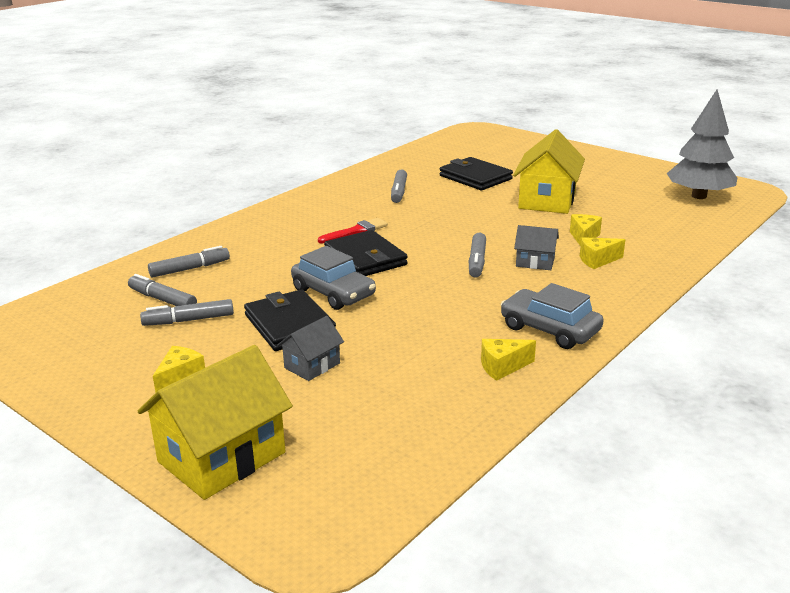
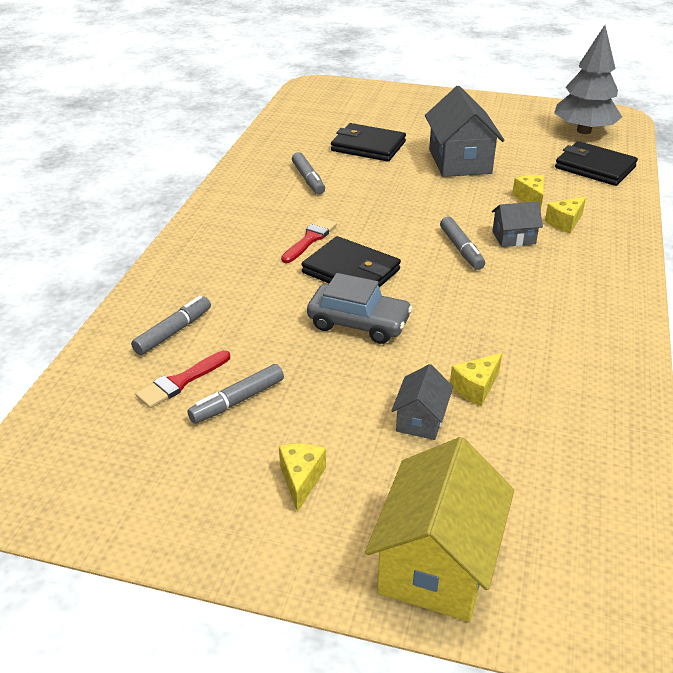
camera: 25 degrees left, 10 degrees up
(162, 299) = (181, 381): grey marker -> red brush
(289, 325) = (351, 375): black wallet -> black wallet (595, 167)
(502, 367) = (593, 367): yellow cheese -> yellow cheese (475, 388)
(547, 200) = (460, 161): yellow house -> grey house
(549, 329) = (594, 312): grey car -> none

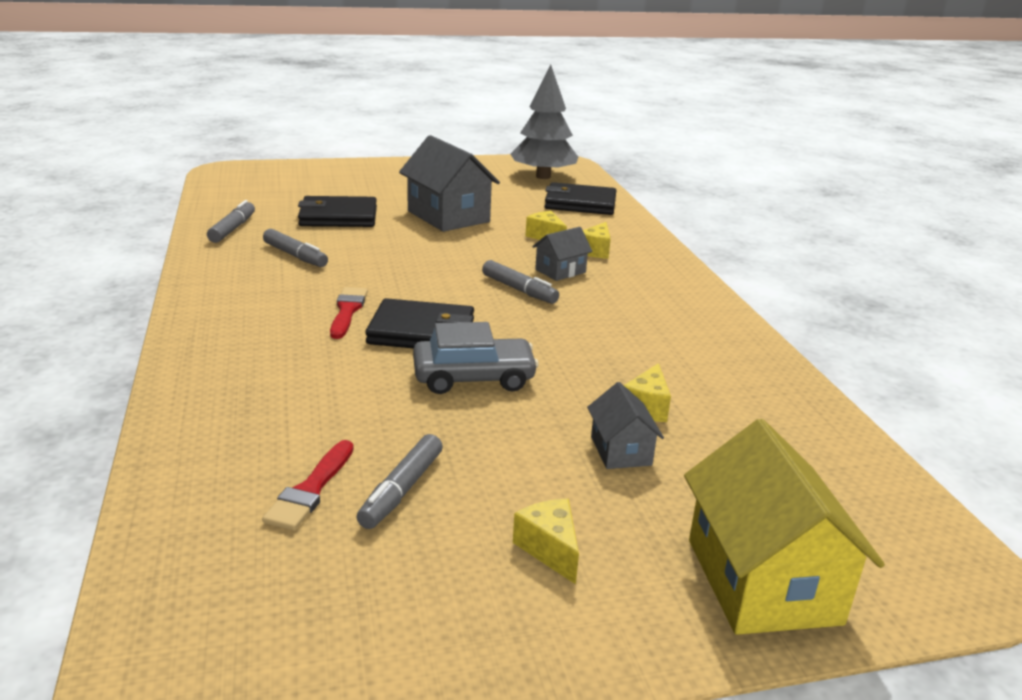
camera: 30 degrees left, 10 degrees down
(173, 332) = (254, 439): grey marker -> grey marker (233, 229)

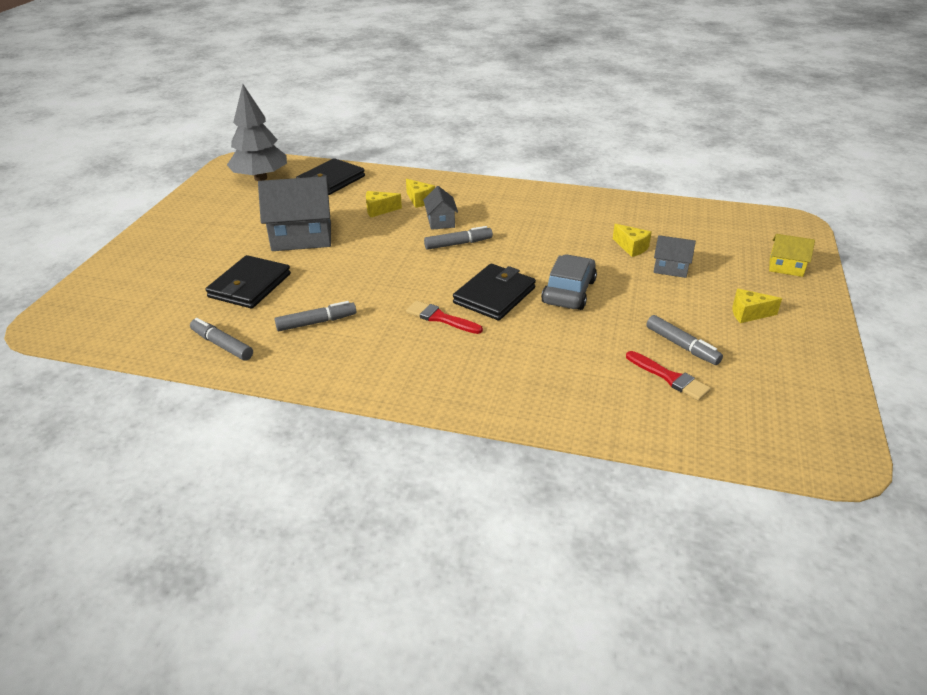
camera: 60 degrees left, 10 degrees up
(762, 581) = (786, 267): yellow house -> yellow house, size x0.52

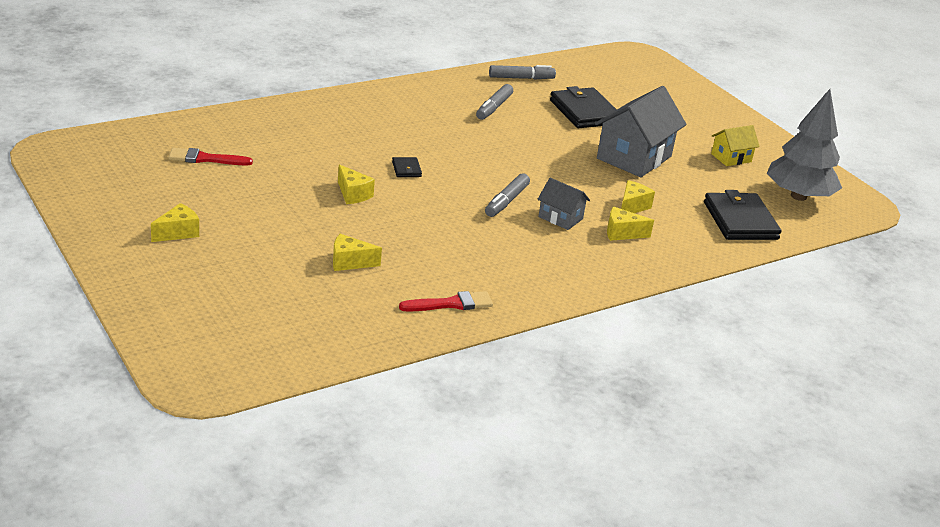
camera: 130 degrees right, 5 degrees down
(440, 318) = (419, 139): red brush -> red brush (451, 304)
(494, 295) = (406, 169): black wallet -> black wallet, size x0.45
(569, 292) = (353, 194): grey car -> yellow cheese
(670, 268) = (288, 253): grey house -> none
(682, 346) = (215, 184): grey marker -> none
(786, 267) = (171, 302): yellow house -> yellow house (731, 158)

